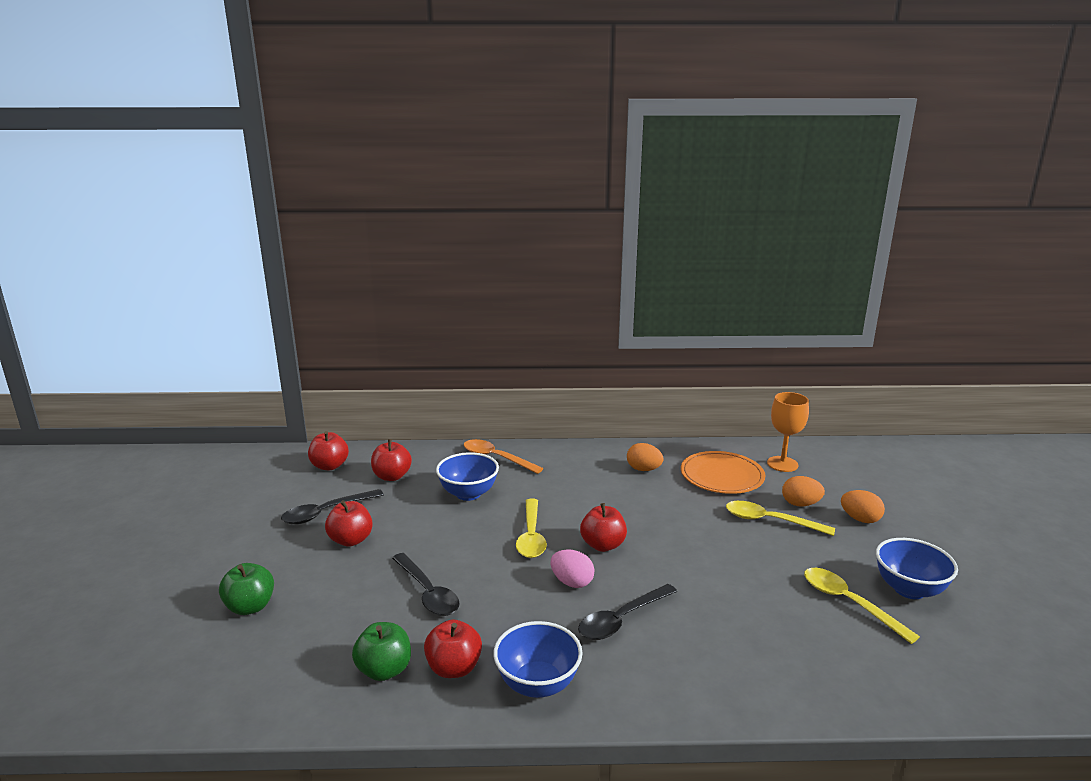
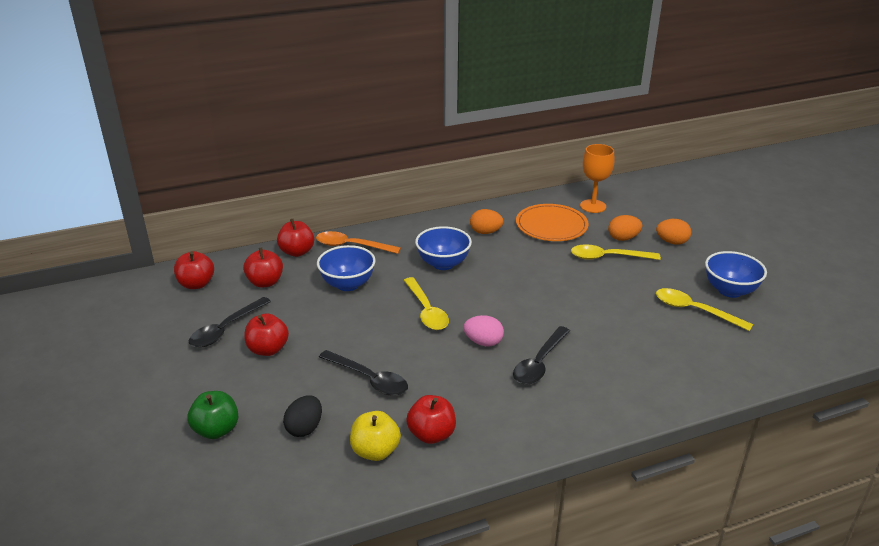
camera: 20 degrees left, 10 degrees up
(331, 627) = (305, 428): none -> black egg
(384, 670) = (375, 451): green apple -> yellow apple
(538, 684) = (505, 429): blue bowl -> blue bowl (443, 264)
(603, 545) = (490, 305): red apple -> red apple (297, 252)

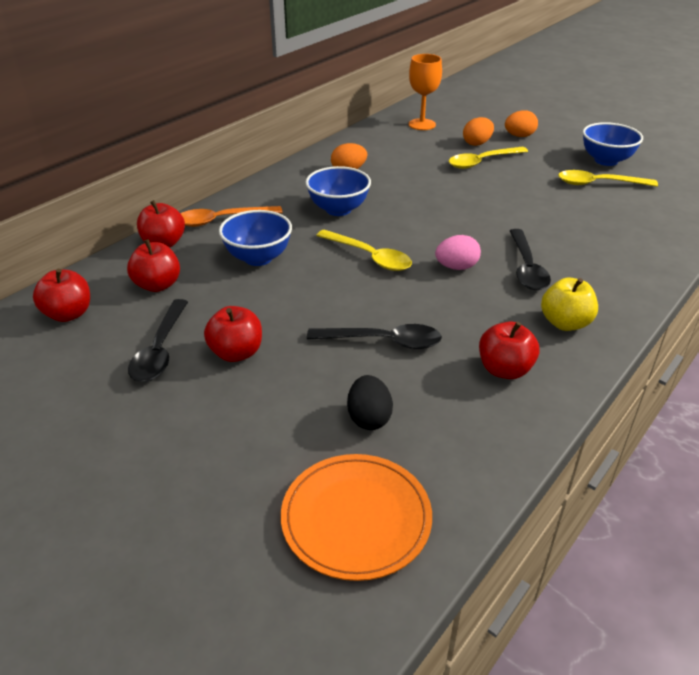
camera: 30 degrees left, 5 degrees up
(216, 430) = (267, 464): green apple -> none
(375, 451) = (469, 409): yellow apple -> yellow apple (565, 323)
(551, 225) = (403, 149): orange plate -> orange plate (356, 518)

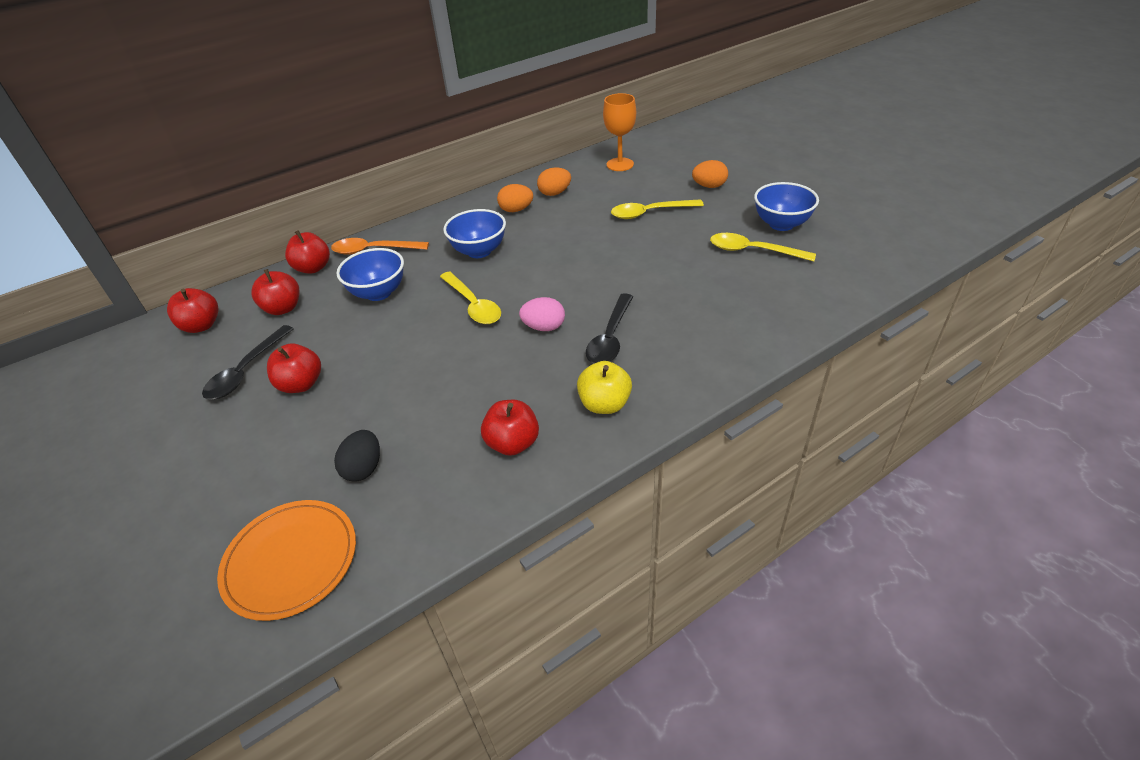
camera: 20 degrees right, 5 degrees up
(383, 341) = (427, 394): black spoon -> none
(477, 143) = (659, 191): orange egg -> orange egg (554, 193)

